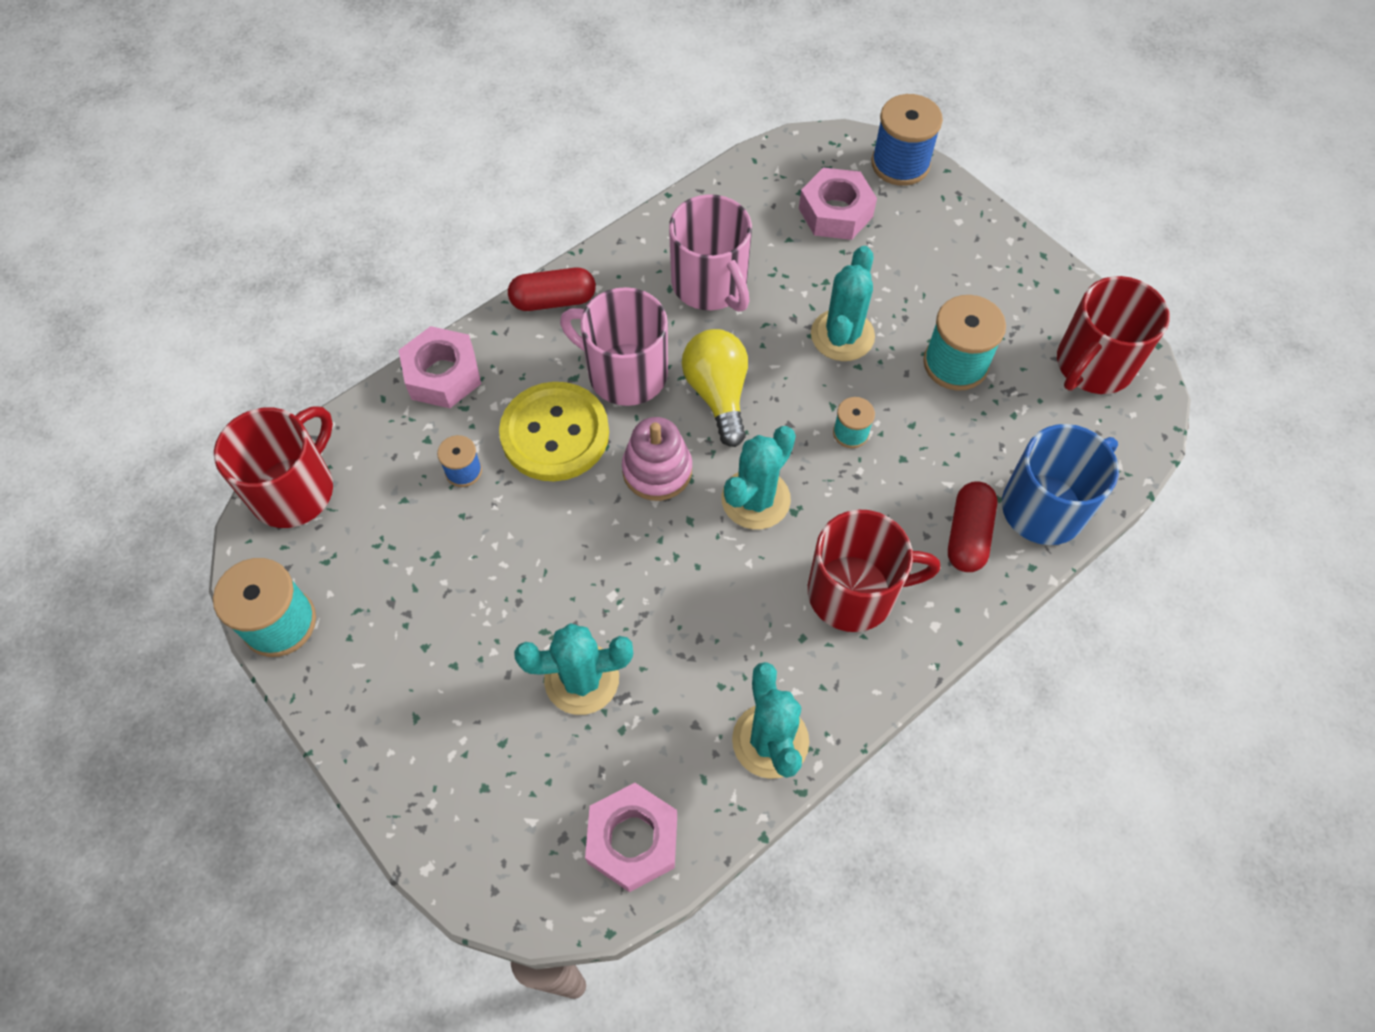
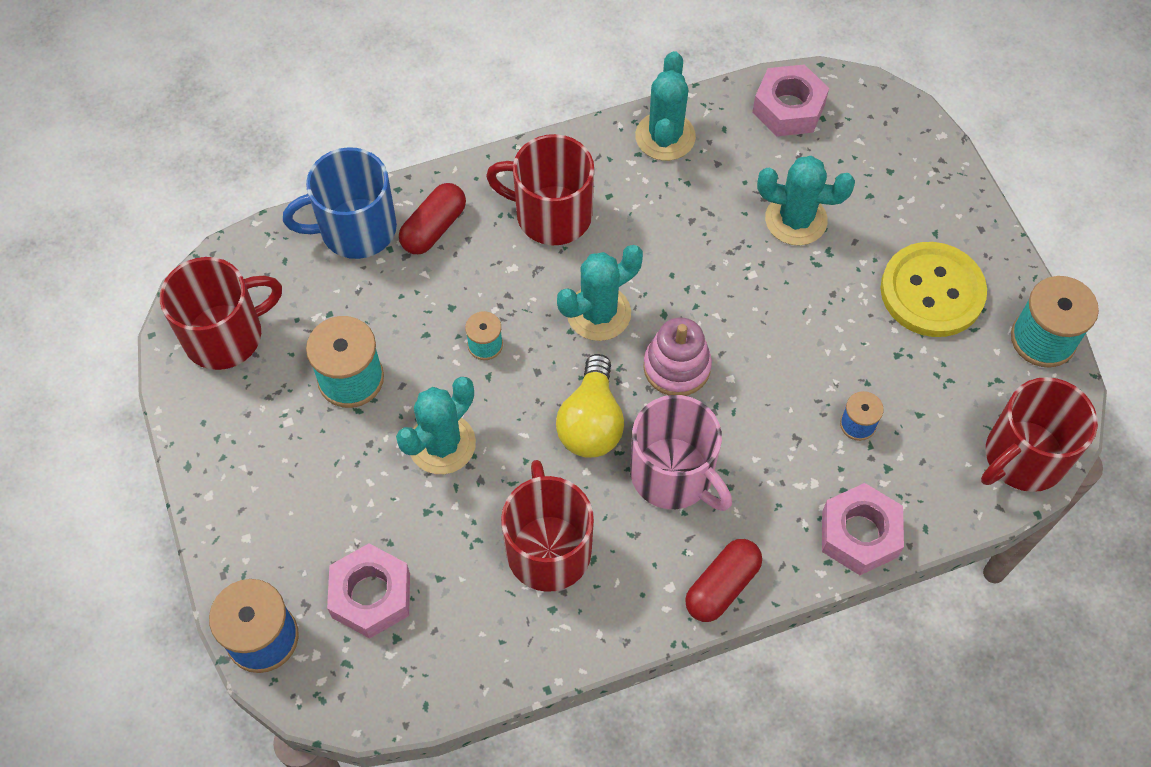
camera: 160 degrees left, 0 degrees up
(553, 300) = (722, 586): red capsule -> red capsule turned 60 degrees counterclockwise
(555, 434) = (761, 433): yellow button -> yellow button (932, 291)
(710, 284) = (548, 549): pink mug -> red mug

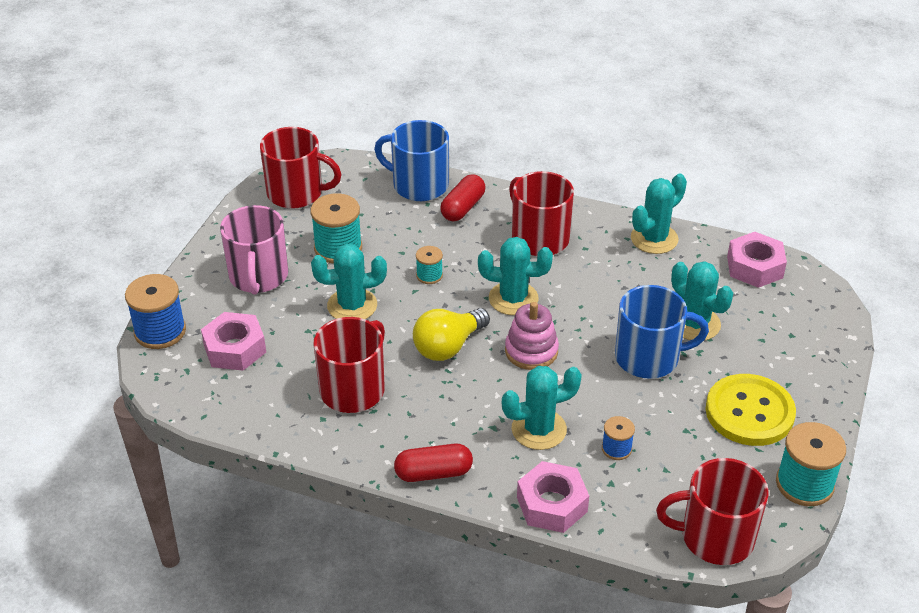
camera: 40 degrees right, 20 degrees down
(434, 228) = (463, 208): red capsule -> red capsule turned 45 degrees counterclockwise
(673, 475) = (468, 401): pink mug -> pink mug (258, 276)
(770, 457) = (539, 429): none -> turquoise cactus
(791, 293) = (648, 358): none -> blue mug

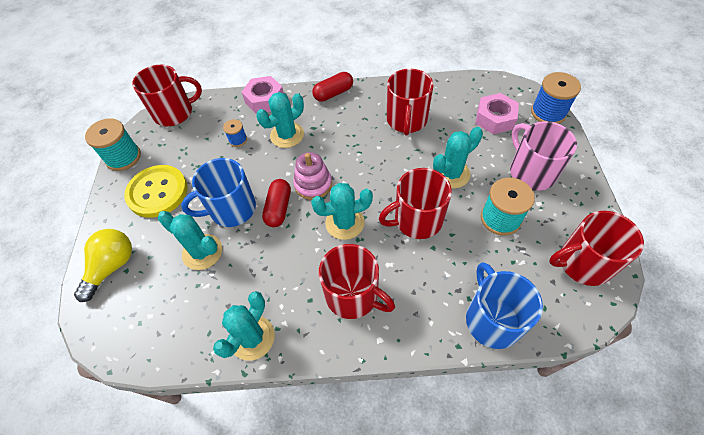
camera: 160 degrees right, 15 degrees up
(419, 185) = (492, 319): blue mug -> blue mug turned 105 degrees counterclockwise
(429, 275) = (417, 220): turquoise spool -> red mug
(448, 346) = (368, 167): yellow light bulb -> yellow light bulb (112, 267)
(463, 208) = (436, 306): red capsule -> red capsule (278, 208)
(754, 267) = (156, 337): pink nut -> none

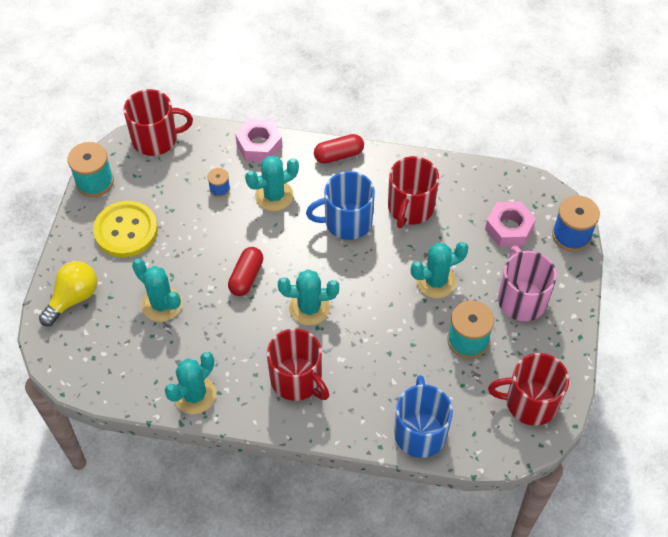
camera: 10 degrees right, 0 degrees up
(231, 209) = (198, 266): blue mug -> blue mug (347, 221)
(313, 184) = (288, 259): pink stacking toy -> none
(417, 220) = (382, 322): red mug -> none

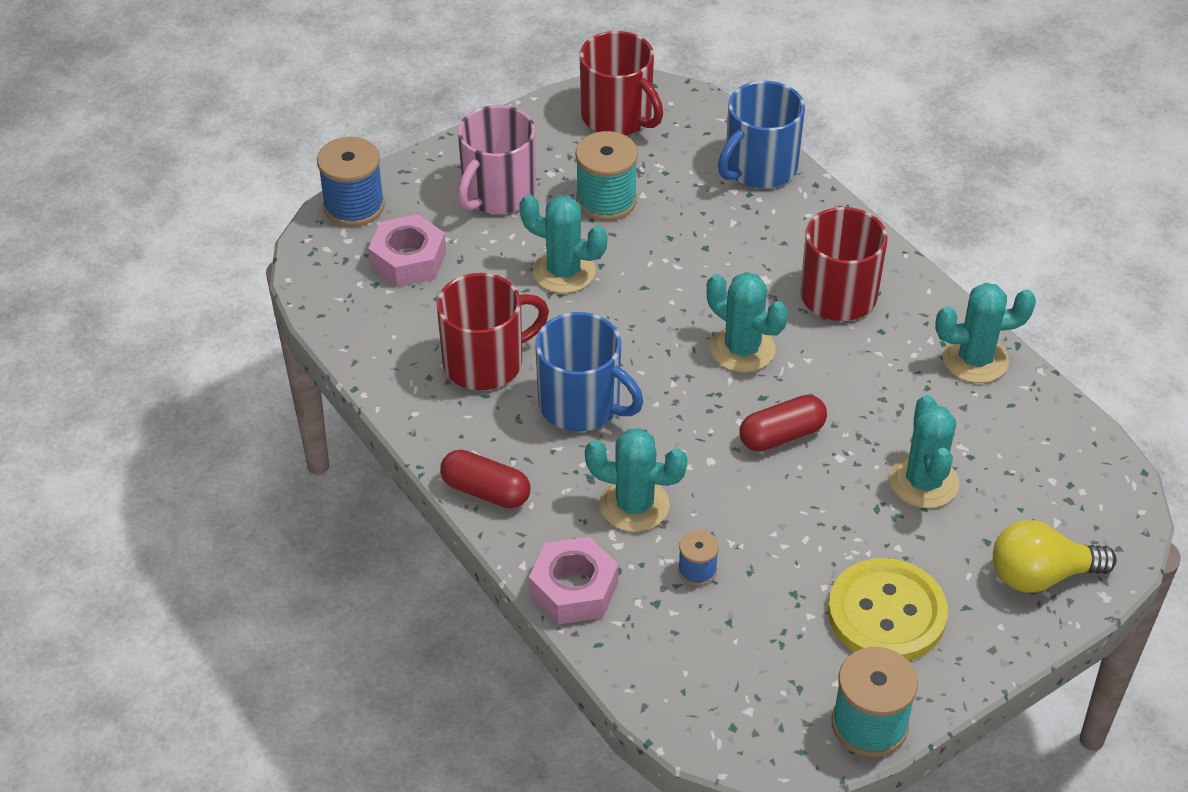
camera: 135 degrees left, 10 degrees down
(156, 139) = (711, 721): red mug -> none

